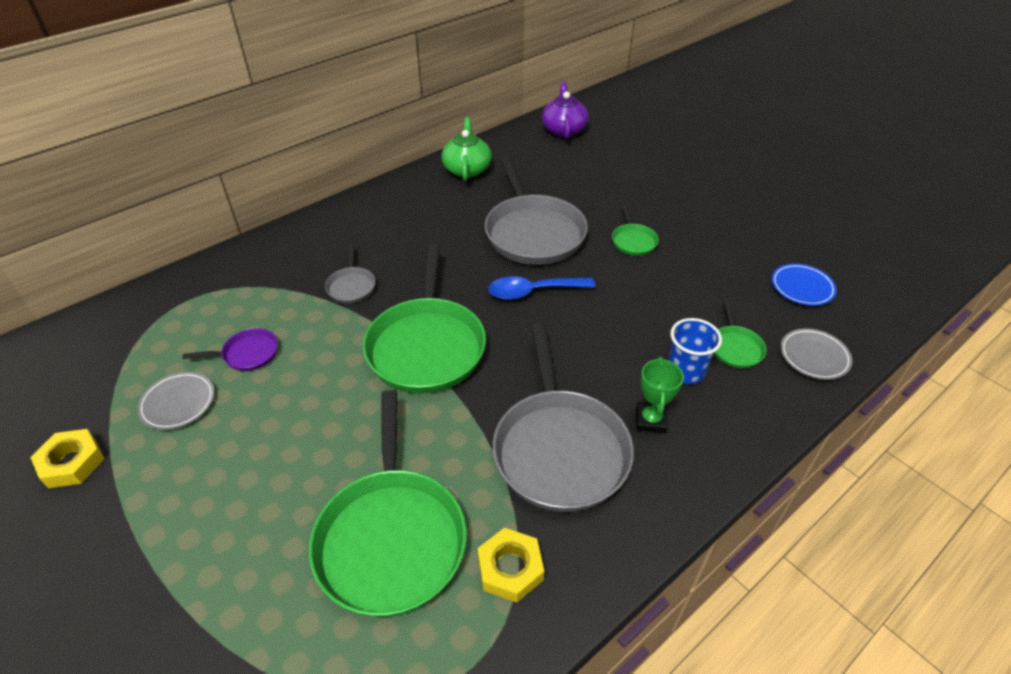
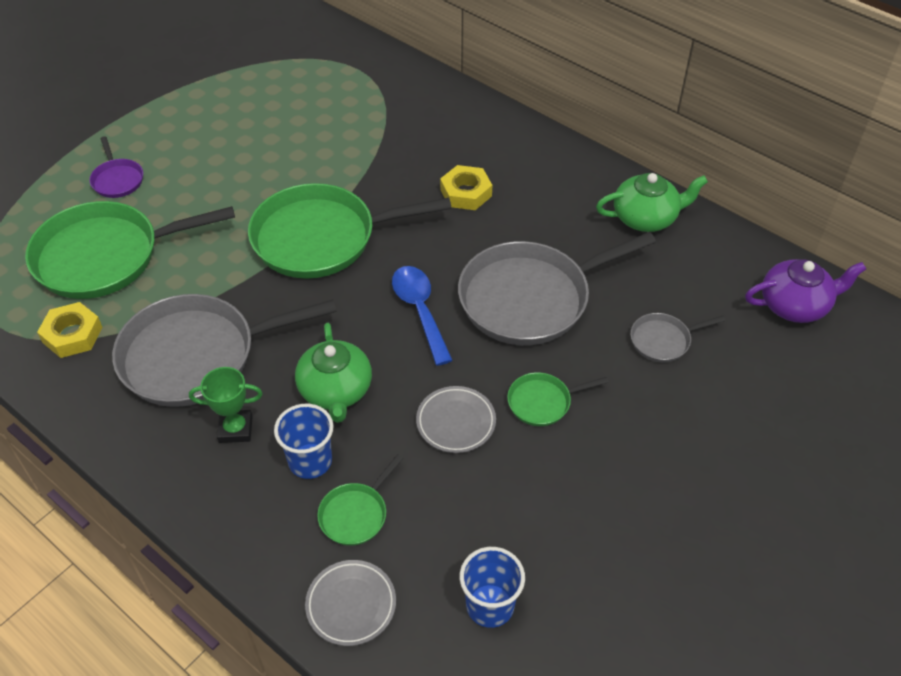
camera: 80 degrees right, 5 degrees up
(72, 463) = (176, 70): yellow nut -> yellow nut (466, 193)
(178, 403) = (236, 102): grey plate -> grey plate (456, 422)
(247, 354) = (296, 124): purple pan -> purple pan (117, 180)
(351, 286) = (398, 167): grey pan -> grey pan (663, 340)
(613, 350) = (336, 391): none -> green teapot
(735, 347) = (356, 514): green pan -> green pan turned 45 degrees counterclockwise
(802, 287) = (490, 606): blue plate -> blue cup

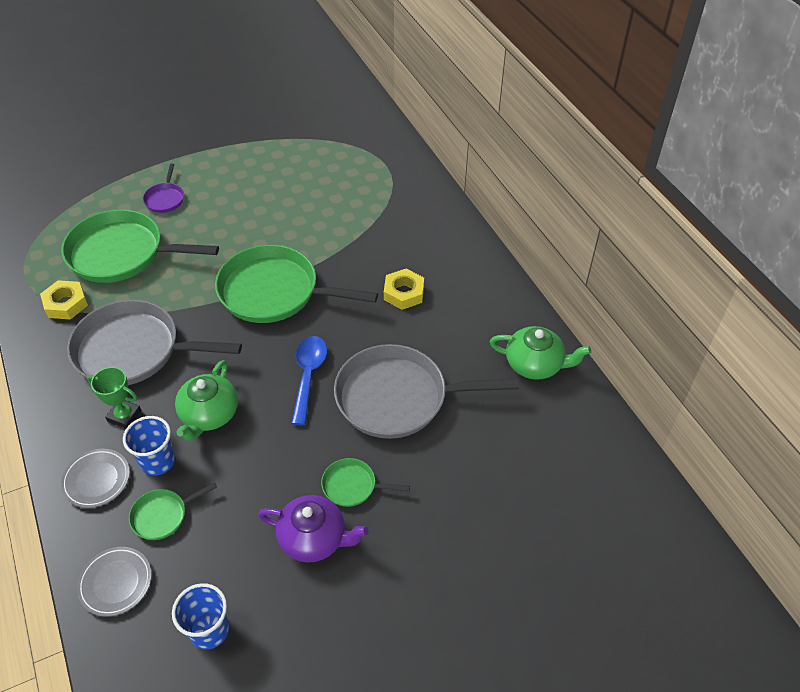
camera: 25 degrees right, 0 degrees up
(456, 422) = (278, 475): grey plate -> grey plate (97, 480)
(663, 340) = (481, 474): grey pan -> none
(795, 305) = (614, 487): purple teapot -> purple teapot (314, 538)

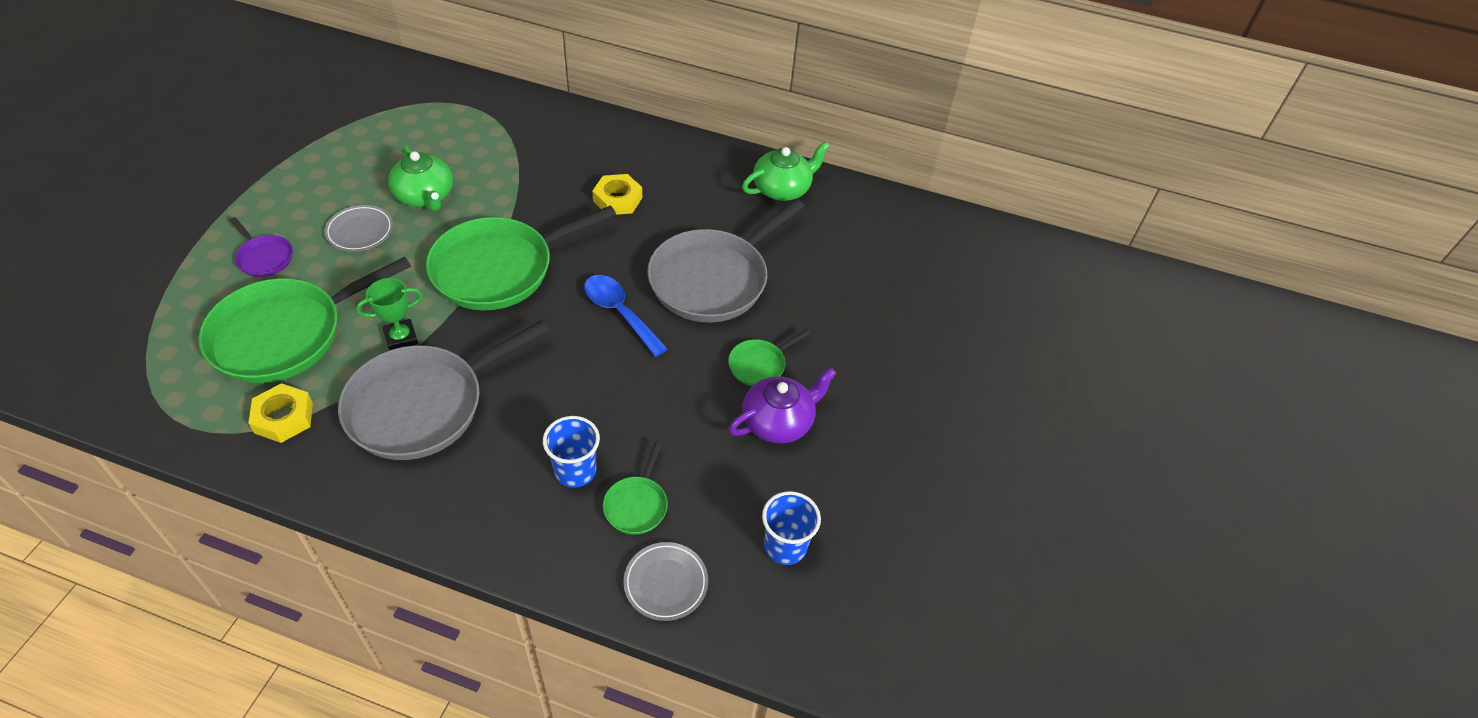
camera: 50 degrees left, 0 degrees up
(97, 480) = (537, 528): grey plate -> grey plate (360, 231)
(124, 416) = (491, 462): green trophy -> green trophy (401, 338)
(209, 414) = (572, 402): green teapot -> green teapot (425, 196)

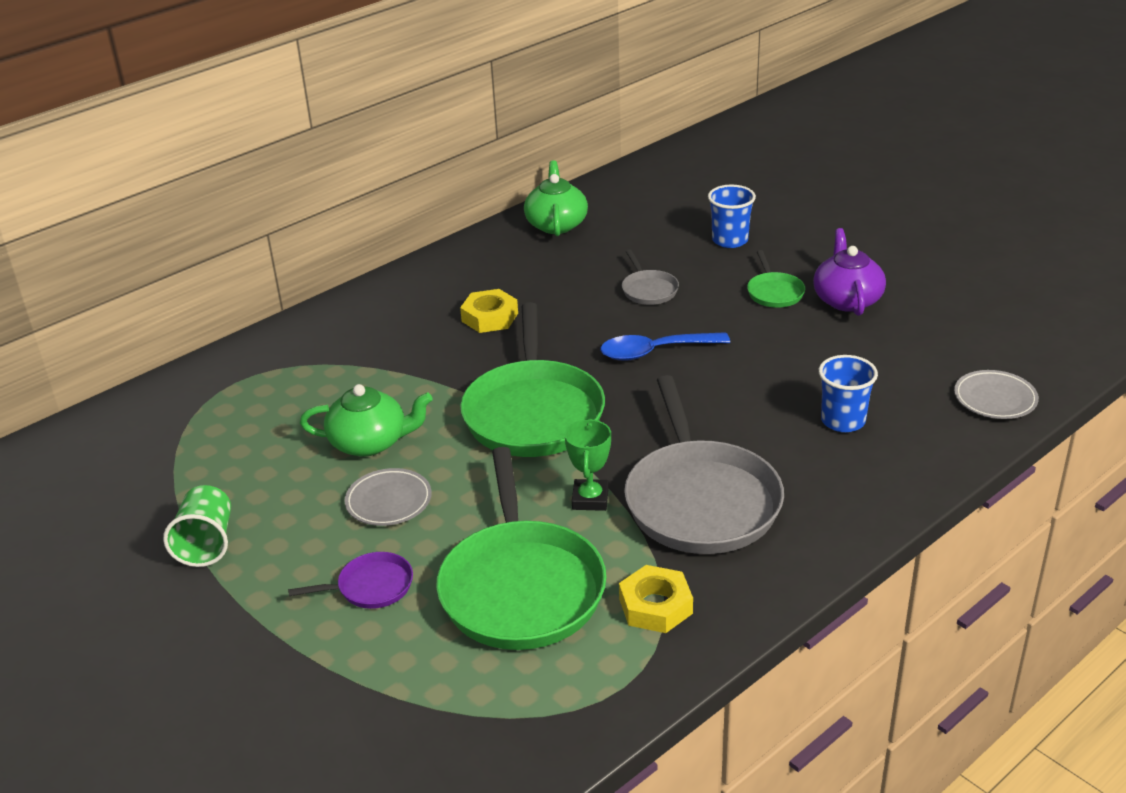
camera: 55 degrees left, 15 degrees down
(287, 165) = (206, 543): none -> green cup
(637, 505) = (901, 395): green pan -> none
(713, 279) = (648, 290): grey pan -> grey pan, size x0.45
(785, 546) = (983, 330): blue cup -> blue cup (730, 240)

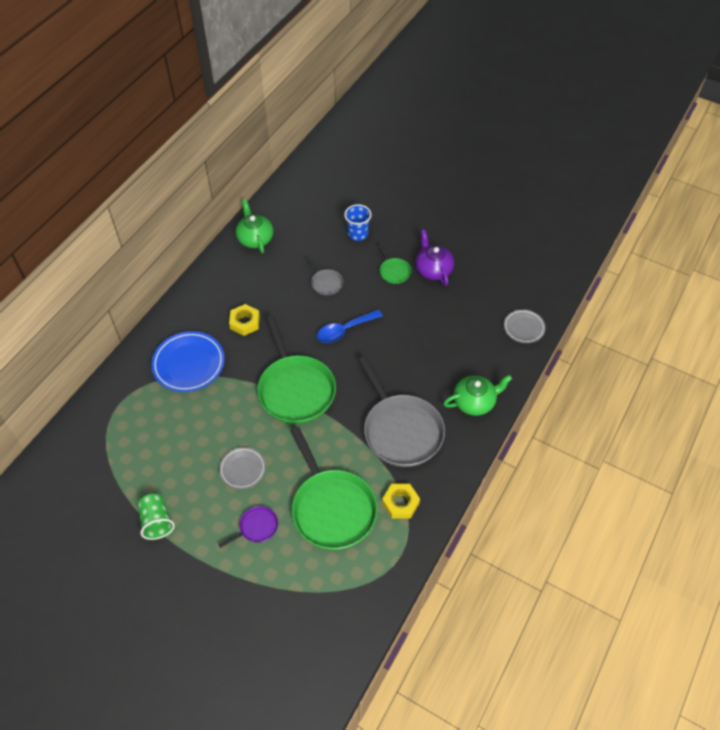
camera: 20 degrees left, 20 degrees up
(370, 442) = (215, 431): green teapot -> green teapot (474, 402)
(372, 353) = (189, 364): none -> blue plate
(590, 499) = (346, 442): green trophy -> none
(843, 421) = (454, 359): blue cup -> none

